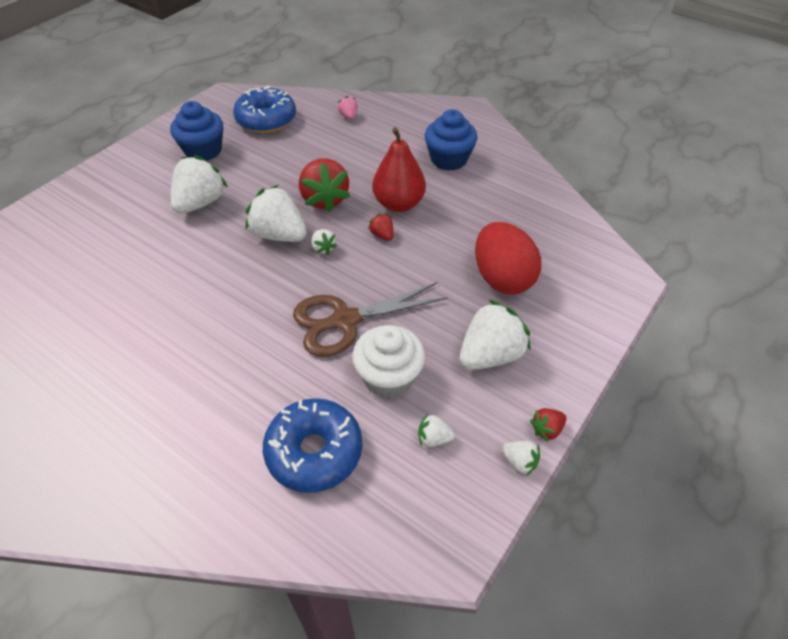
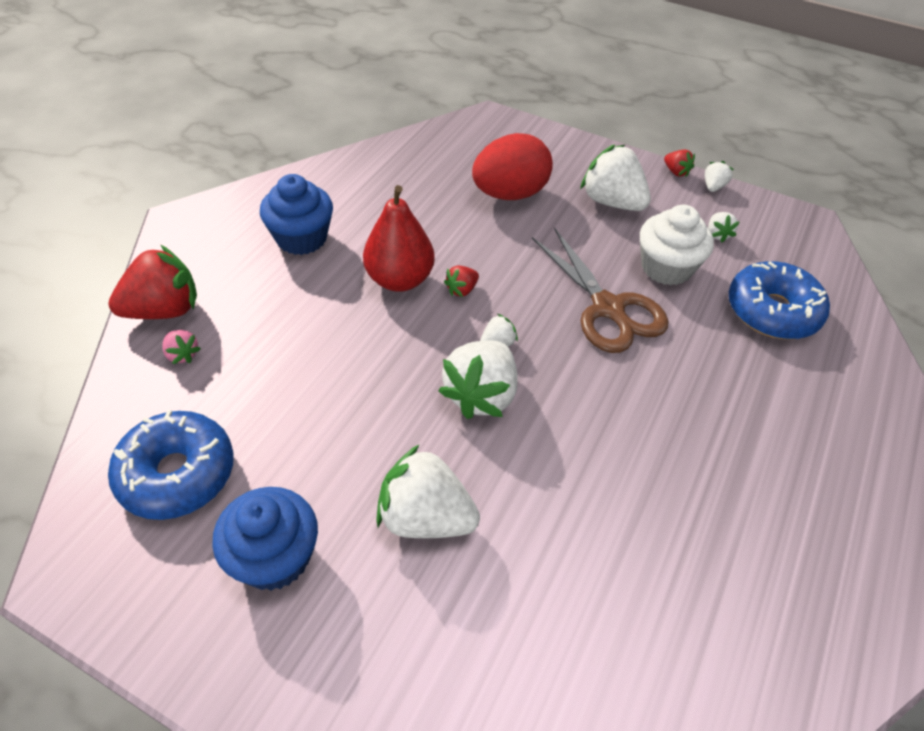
camera: 100 degrees left, 0 degrees up
(324, 199) = (398, 356): red strawberry -> red strawberry (164, 310)
(349, 116) = (182, 354): pink strawberry -> pink strawberry turned 105 degrees counterclockwise

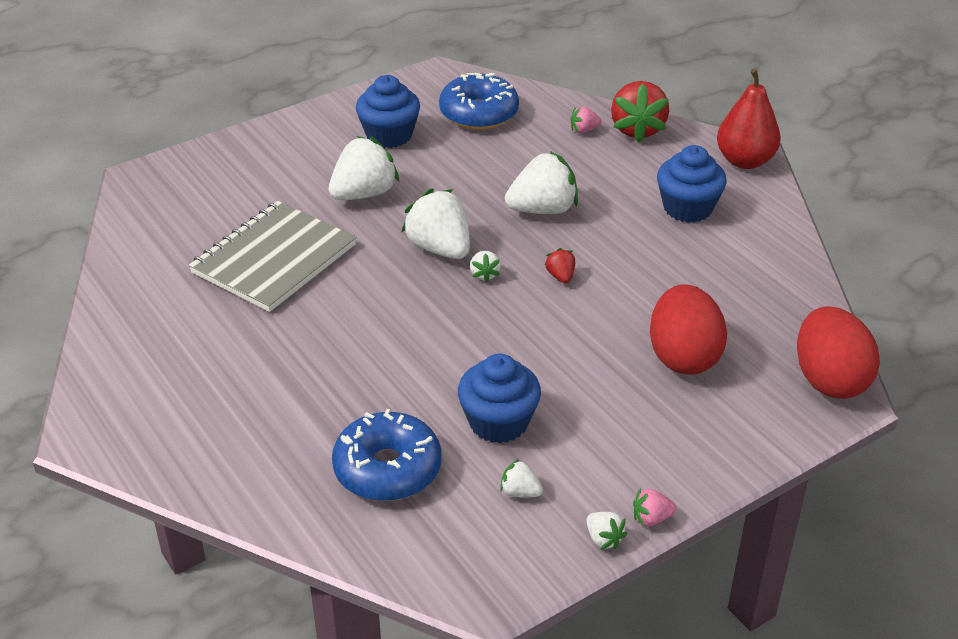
camera: 120 degrees right, 10 degrees down
(399, 279) = (597, 246): red pear -> red pear (745, 161)
(478, 127) = (829, 380): none -> red egg
(607, 546) = (274, 259): none -> grey notebook
(608, 309) = (475, 355): brown scissors -> none
(612, 202) = (626, 431): white strawberry -> white strawberry (543, 209)
(666, 268) = (498, 422): white cupcake -> blue cupcake
(676, 172) = (651, 518): red strawberry -> pink strawberry

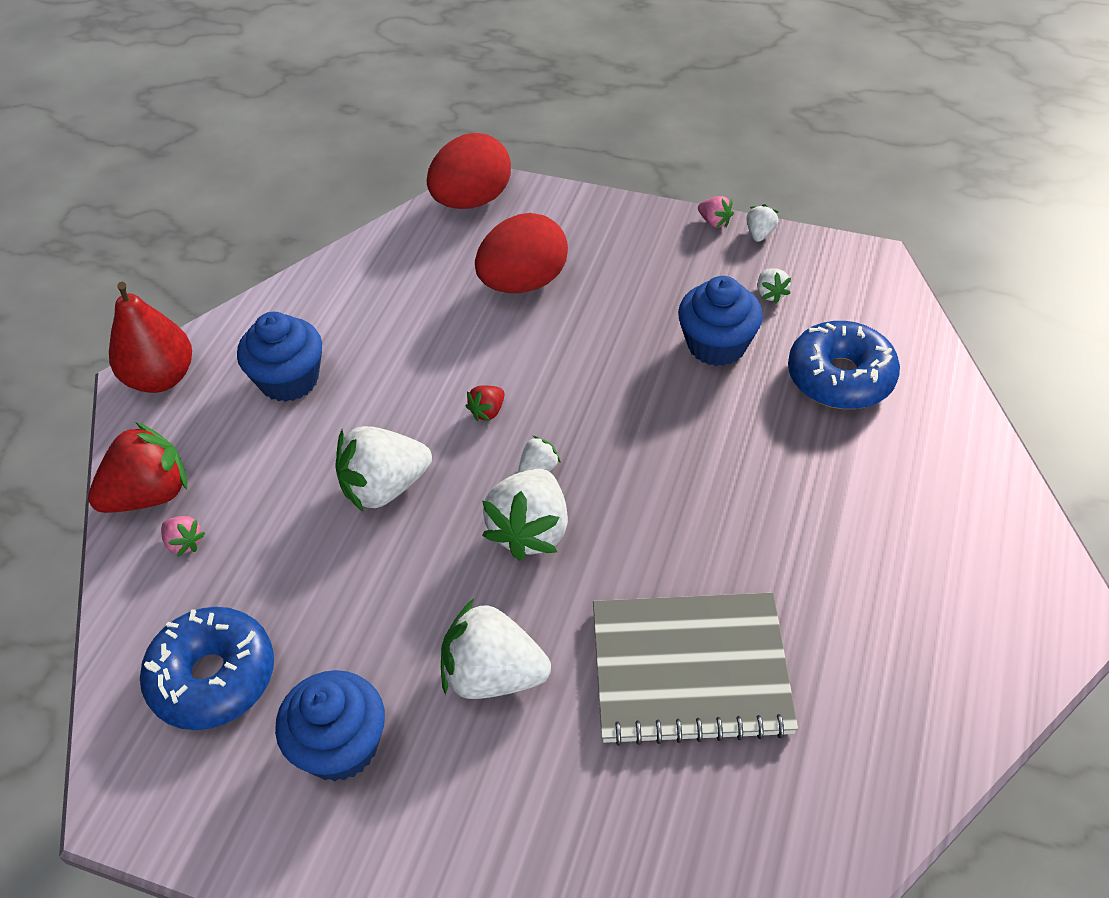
camera: 125 degrees left, 10 degrees up
(543, 209) = (384, 487): white strawberry -> white strawberry turned 60 degrees counterclockwise

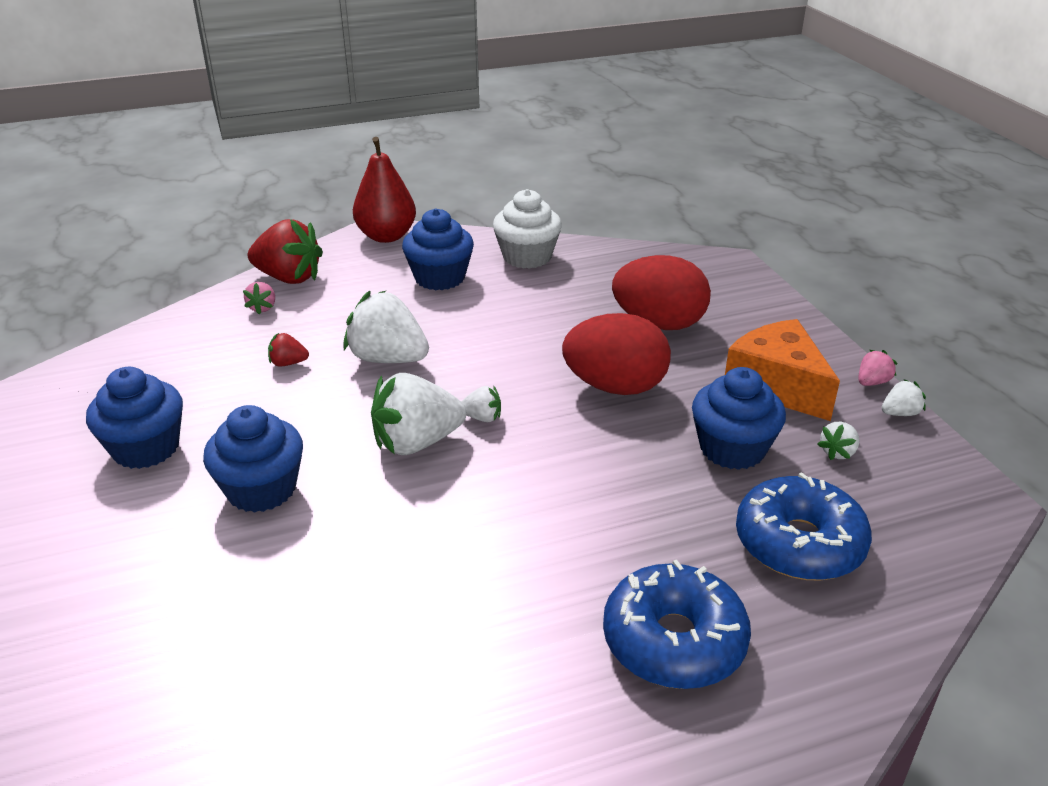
camera: 50 degrees right, 15 degrees down
(213, 677) = (164, 370): blue donut -> blue donut (674, 641)
(326, 300) = (527, 257): none -> white cupcake
(472, 200) = (706, 264): red egg -> red egg (615, 387)
(487, 411) = (510, 368): red strawberry -> red strawberry (288, 363)
(493, 675) = (261, 489): white strawberry -> blue cupcake
(669, 272) = (777, 385): none -> orange cheese
(690, 670) = (356, 598): grey notebook -> none
(714, 222) = (872, 382): pink strawberry -> pink strawberry turned 135 degrees counterclockwise

